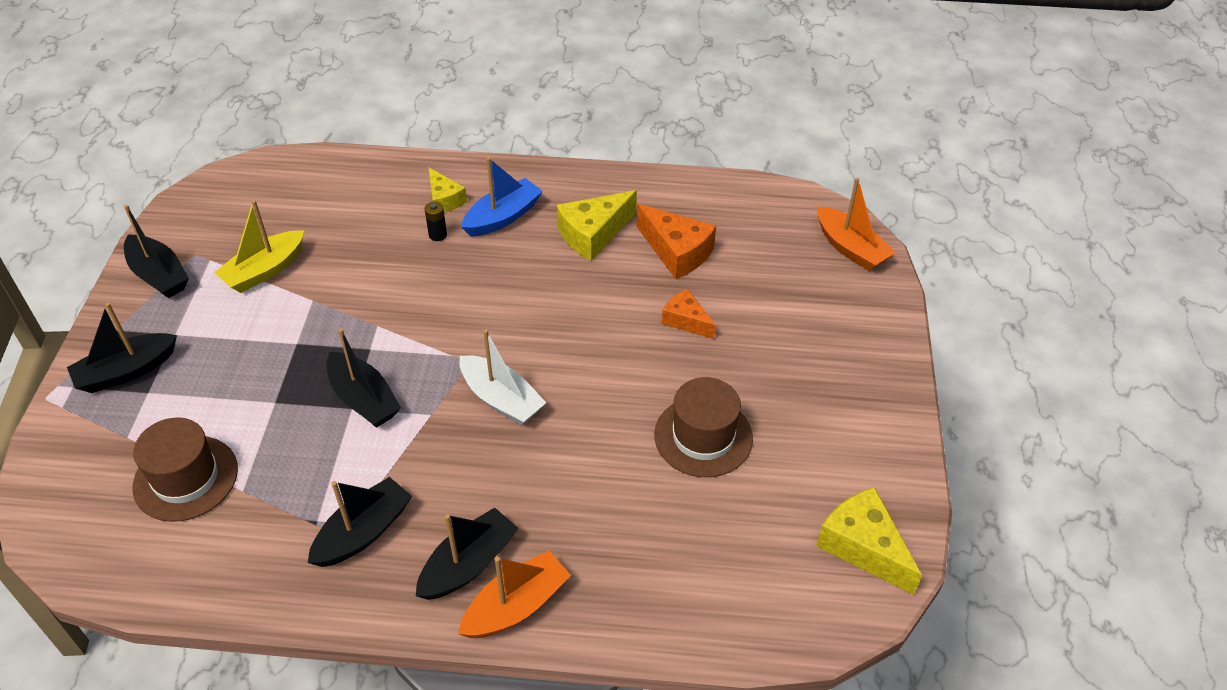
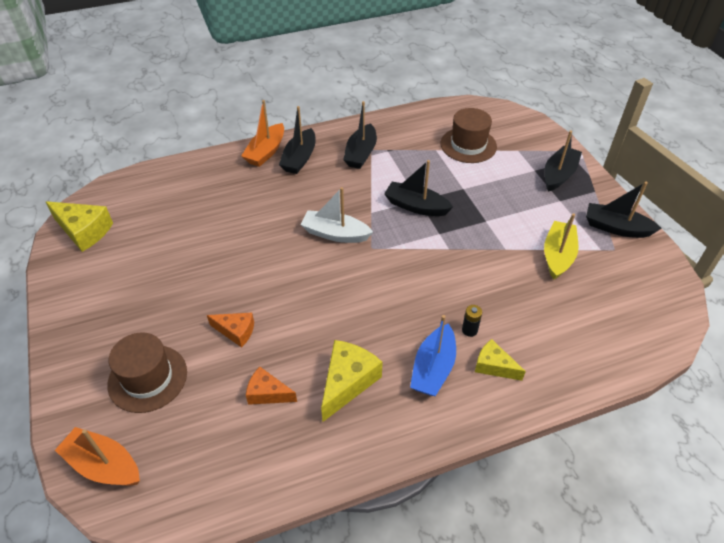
camera: 155 degrees right, 0 degrees up
(676, 252) = (267, 393): orange cheese -> orange cheese, size x0.63
(703, 436) = (196, 256): brown hat -> brown hat (147, 378)

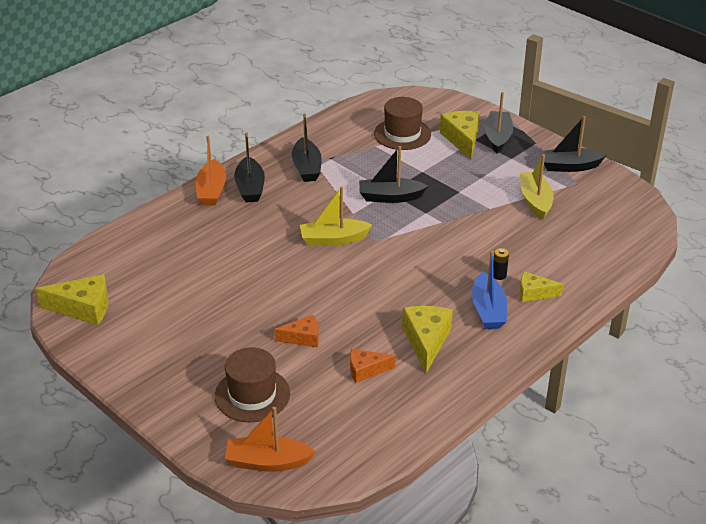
camera: 25 degrees left, 10 degrees down
(335, 234) = (333, 239): white boat -> yellow boat
(522, 166) = (462, 139): none -> yellow cheese

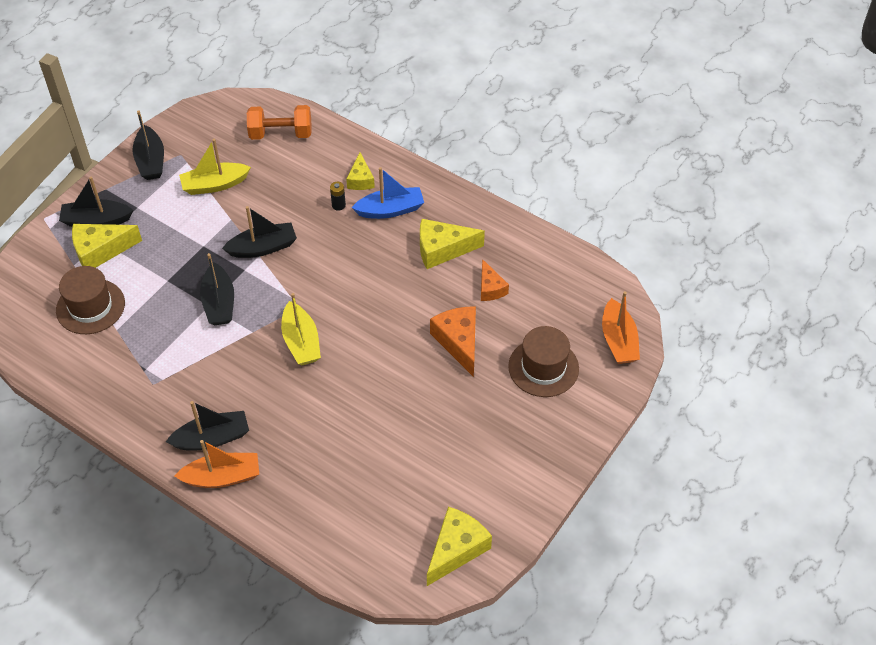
camera: 100 degrees left, 15 degrees up
(83, 308) = (456, 549): yellow cheese -> yellow cheese turned 45 degrees clockwise
(303, 338) = (458, 342): orange cheese -> orange cheese, size x1.60
(307, 167) = (166, 389): black boat -> black boat (263, 247)
(604, 245) = (281, 134): none -> orange dumbbell

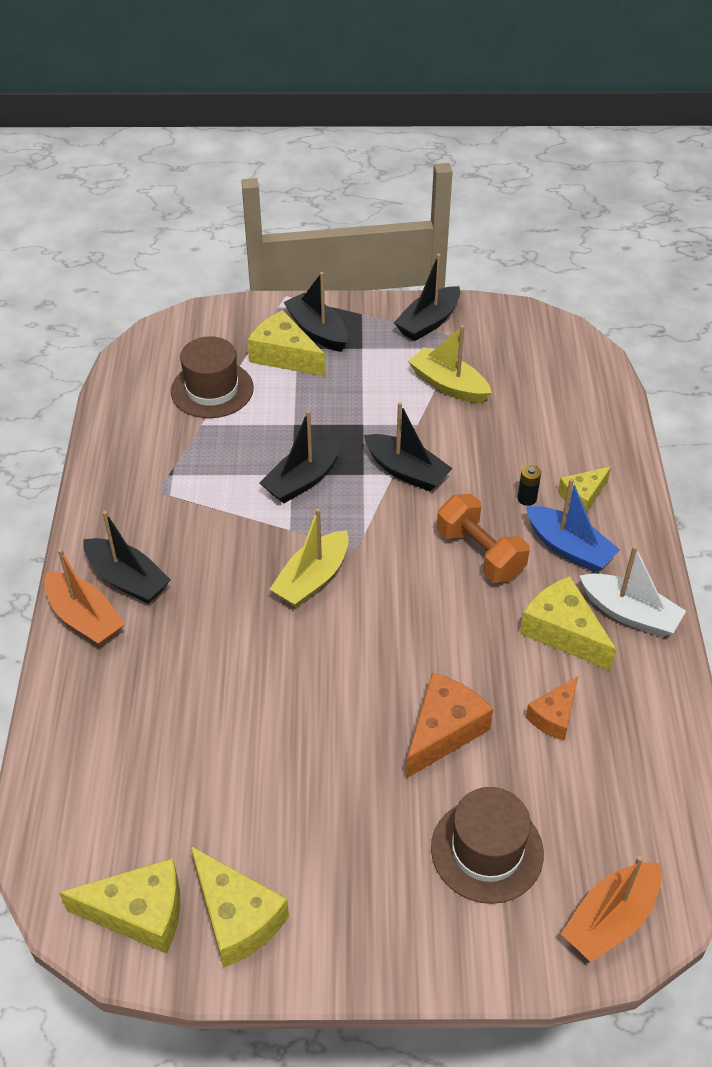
camera: 55 degrees right, 5 degrees down
(281, 134) = (570, 393): orange dumbbell -> orange dumbbell (480, 553)
(456, 213) = (629, 613): none -> white boat
(494, 503) = (237, 917): none -> yellow cheese

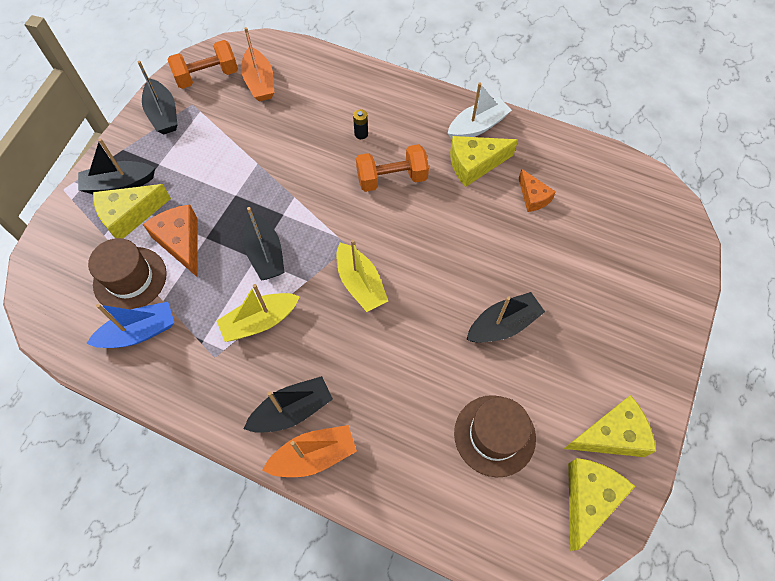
camera: 65 degrees left, 15 degrees up
(406, 471) = (296, 188): black boat -> black boat (503, 325)
(443, 731) = (519, 259): orange cheese -> orange cheese (181, 242)
(448, 385) = (233, 130): yellow boat -> yellow boat (260, 321)
(487, 850) = (611, 273): brown hat -> brown hat (494, 435)
(507, 332) = (207, 76): none -> orange dumbbell
(569, 548) = (413, 131): blue boat -> blue boat (139, 332)
(582, 496) = (376, 105): yellow cheese -> none
(610, 919) = (673, 233): orange boat -> orange boat (260, 82)

